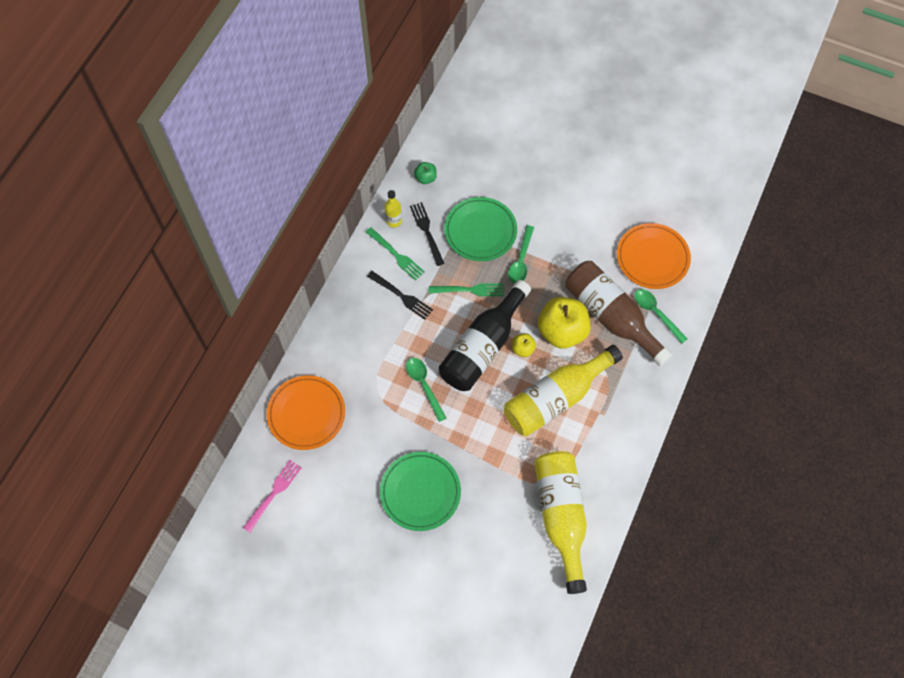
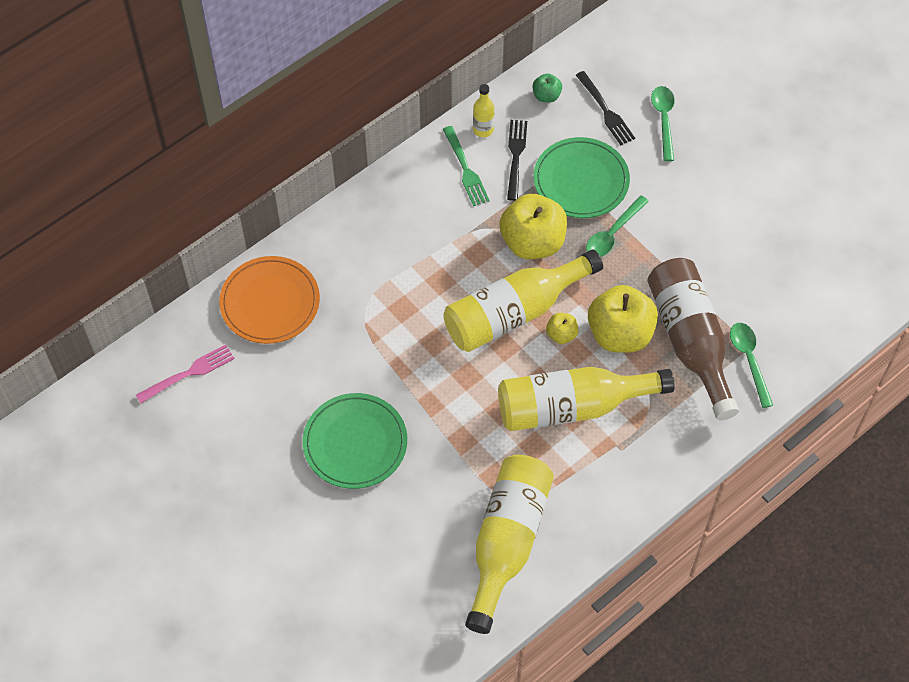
camera: 25 degrees right, 5 degrees down
(401, 296) = (448, 217): black fork -> black fork (605, 111)
(424, 385) = (422, 327): green spoon -> green spoon (664, 120)
(469, 290) = (532, 242): green fork -> yellow apple
(482, 347) = (514, 312): black bottle -> yellow bottle
(652, 258) = (779, 294): orange plate -> none

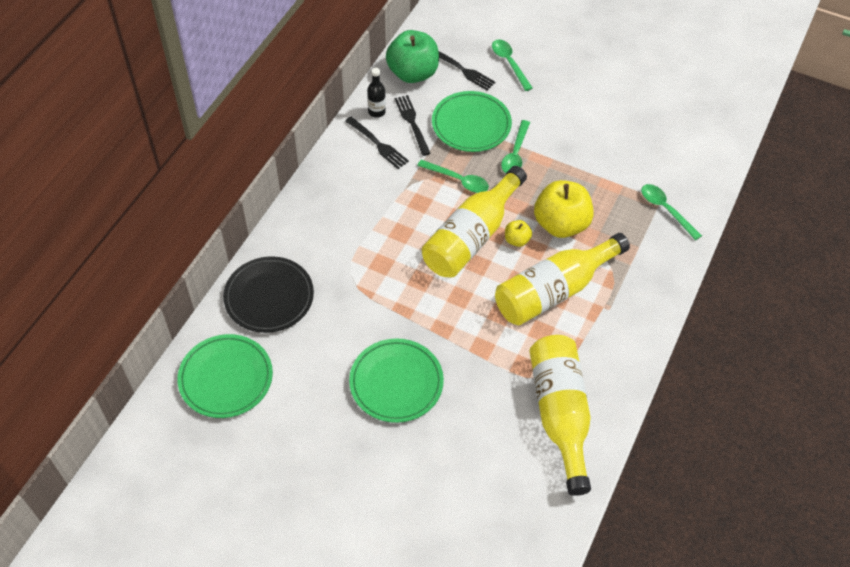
camera: 25 degrees left, 5 degrees down
(188, 373) = (226, 378): pink fork -> green plate
(270, 303) = (269, 297): orange plate -> black plate
(465, 169) = (378, 144): green fork -> black fork
(483, 129) = (376, 112): yellow bottle -> black bottle
(532, 242) = (458, 180): yellow apple -> green spoon
(546, 96) = (413, 73): green apple -> green apple, size x2.15
(690, 341) = (615, 211): brown bottle -> none

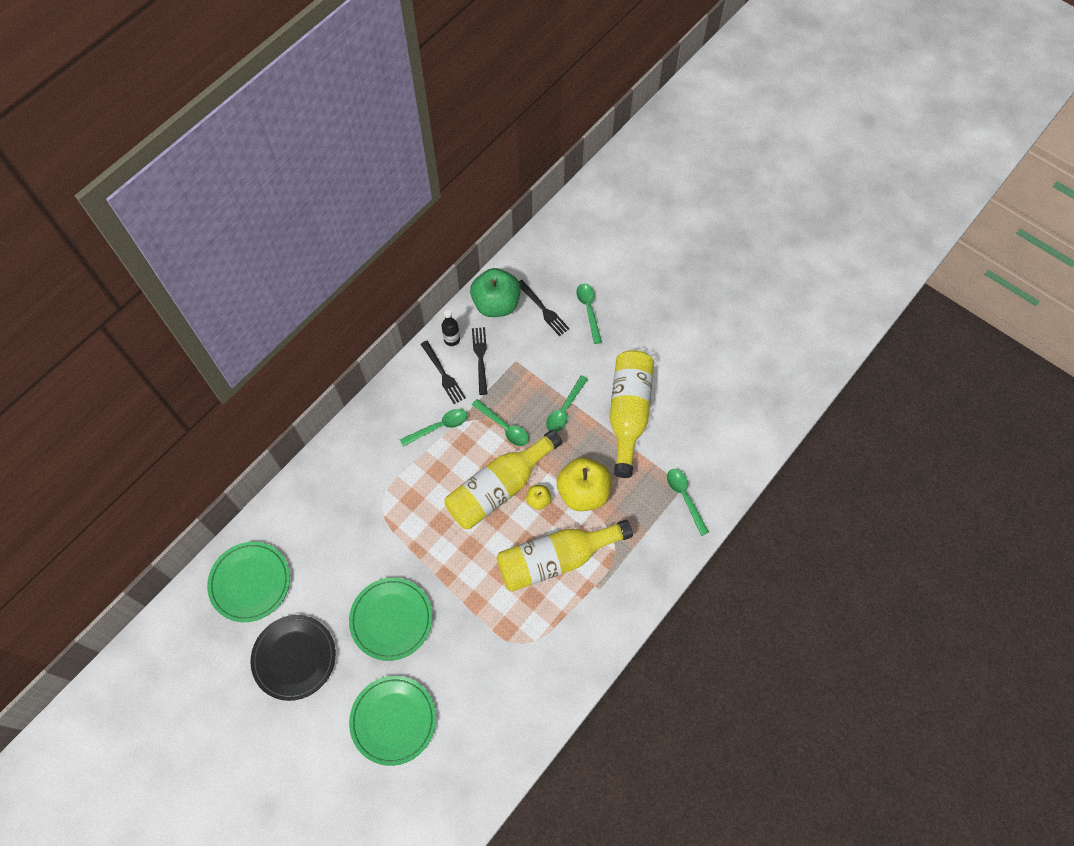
camera: 15 degrees right, 10 degrees up
(269, 297) = (306, 511): black plate -> black plate (294, 658)
(389, 192) = (439, 427): none -> green spoon
(471, 124) = (533, 370): green plate -> green plate (393, 720)
(560, 414) = (523, 683): yellow bottle -> yellow bottle (628, 413)

